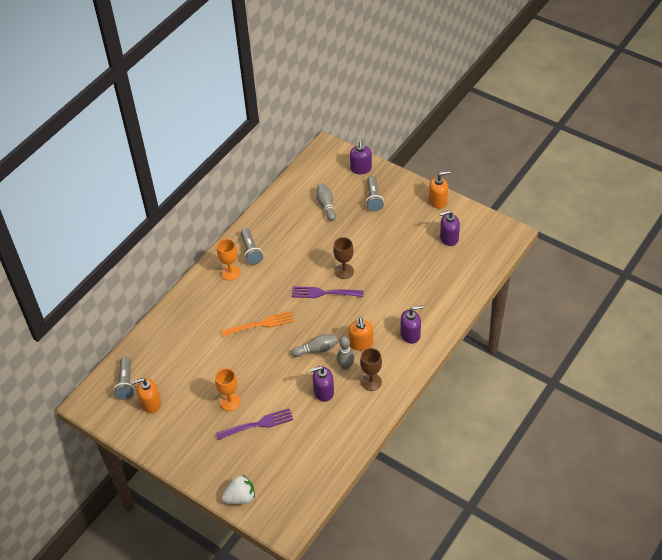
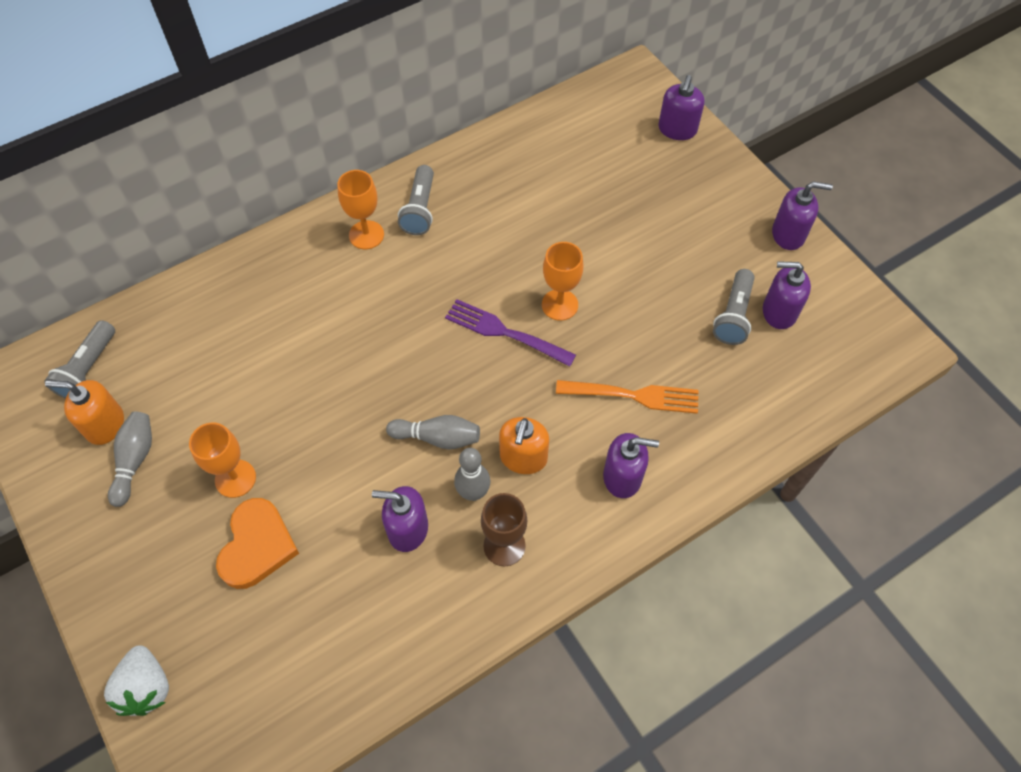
camera: 20 degrees right, 10 degrees up
(240, 497) = (146, 687): white strawberry -> white strawberry turned 75 degrees clockwise
(257, 424) = (257, 546): purple fork -> orange heart
(260, 324) = (365, 349): orange fork -> orange fork (632, 396)
(326, 205) = (587, 174): grey bowling pin -> grey bowling pin (135, 461)
(344, 271) = (559, 305): brown goblet -> orange goblet
(373, 199) = (674, 190): grey flashlight -> grey flashlight (733, 315)
(438, 201) = (788, 234): orange soap dispenser -> purple soap dispenser

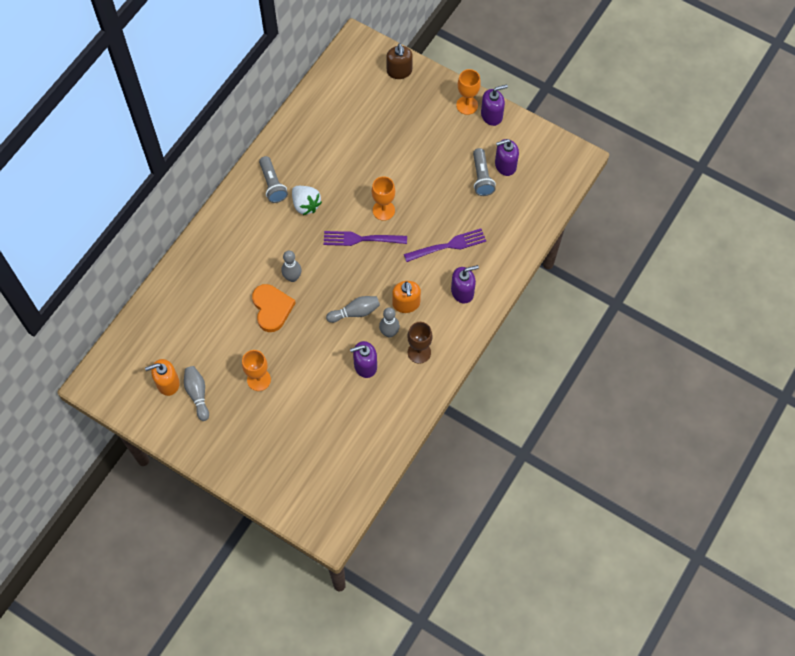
camera: 25 degrees left, 5 degrees up
(88, 369) = (136, 358): grey flashlight -> none
(146, 687) = (277, 496): white strawberry -> white strawberry (306, 205)
(257, 546) = (291, 407): orange heart -> orange heart (272, 308)
(366, 235) = (250, 213): orange goblet -> orange goblet (467, 105)
(374, 346) = (292, 277): none -> grey bowling pin
(632, 396) = (447, 246): orange fork -> purple fork
(677, 129) = (399, 71): purple soap dispenser -> brown soap dispenser

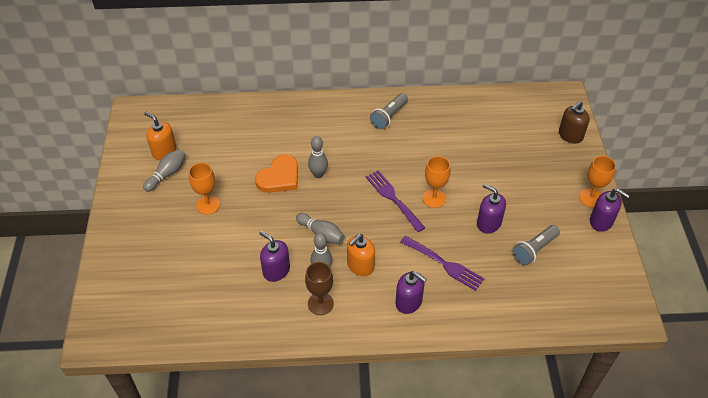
camera: 55 degrees right, 15 degrees down
(306, 205) = (390, 146): white strawberry -> none
(505, 165) = (564, 260): purple soap dispenser -> purple soap dispenser (488, 223)

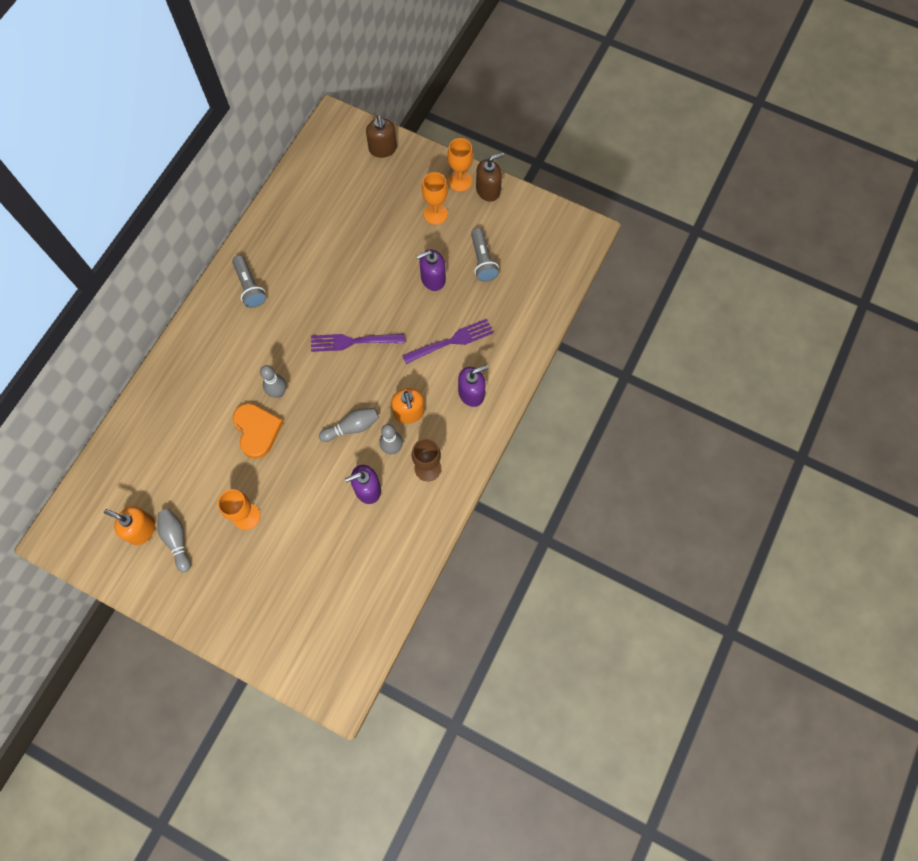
camera: 60 degrees left, 20 degrees up
(164, 151) = (141, 529): orange soap dispenser -> orange soap dispenser turned 45 degrees clockwise
(434, 198) = (376, 306): orange goblet -> orange goblet (435, 214)
(601, 221) = (488, 190): purple soap dispenser -> brown soap dispenser

